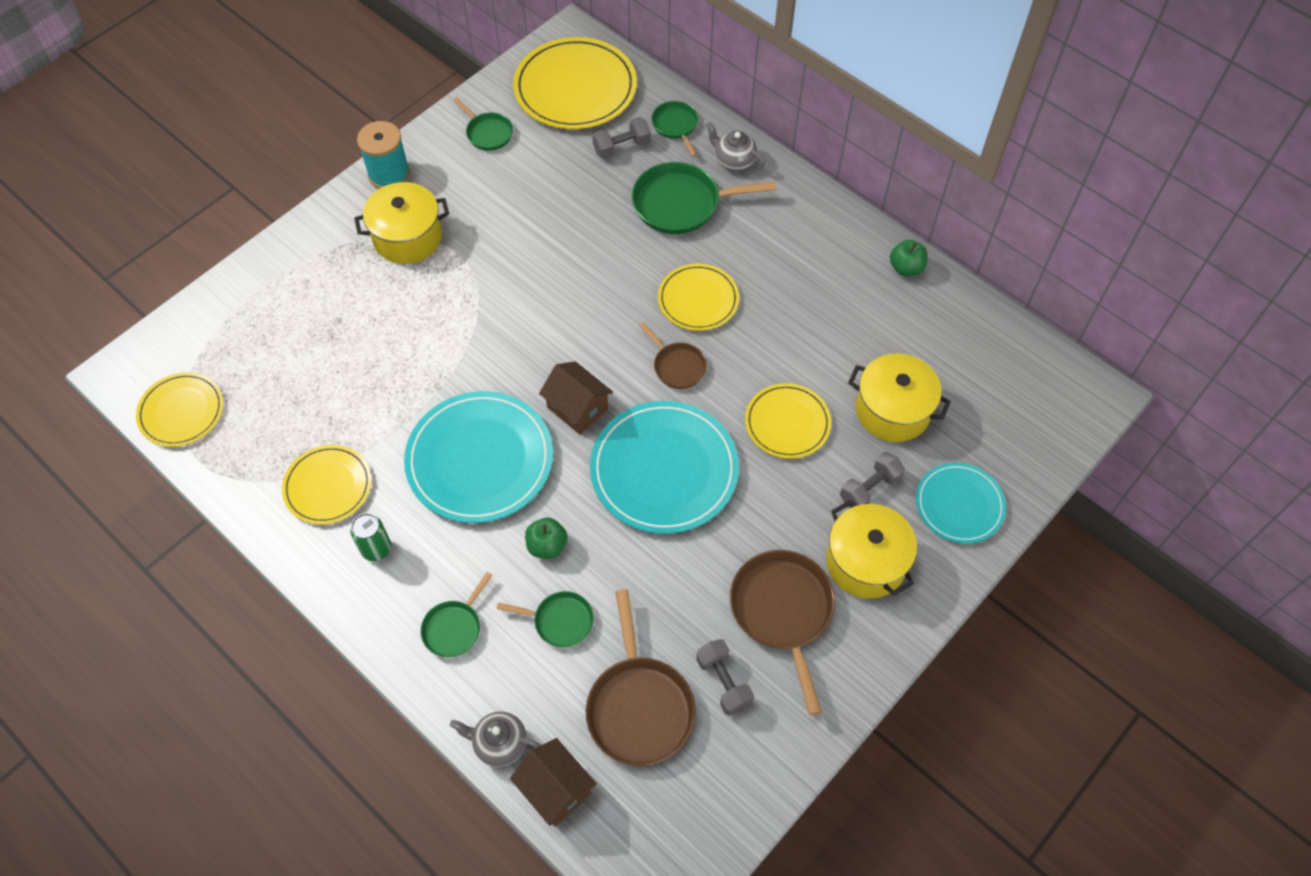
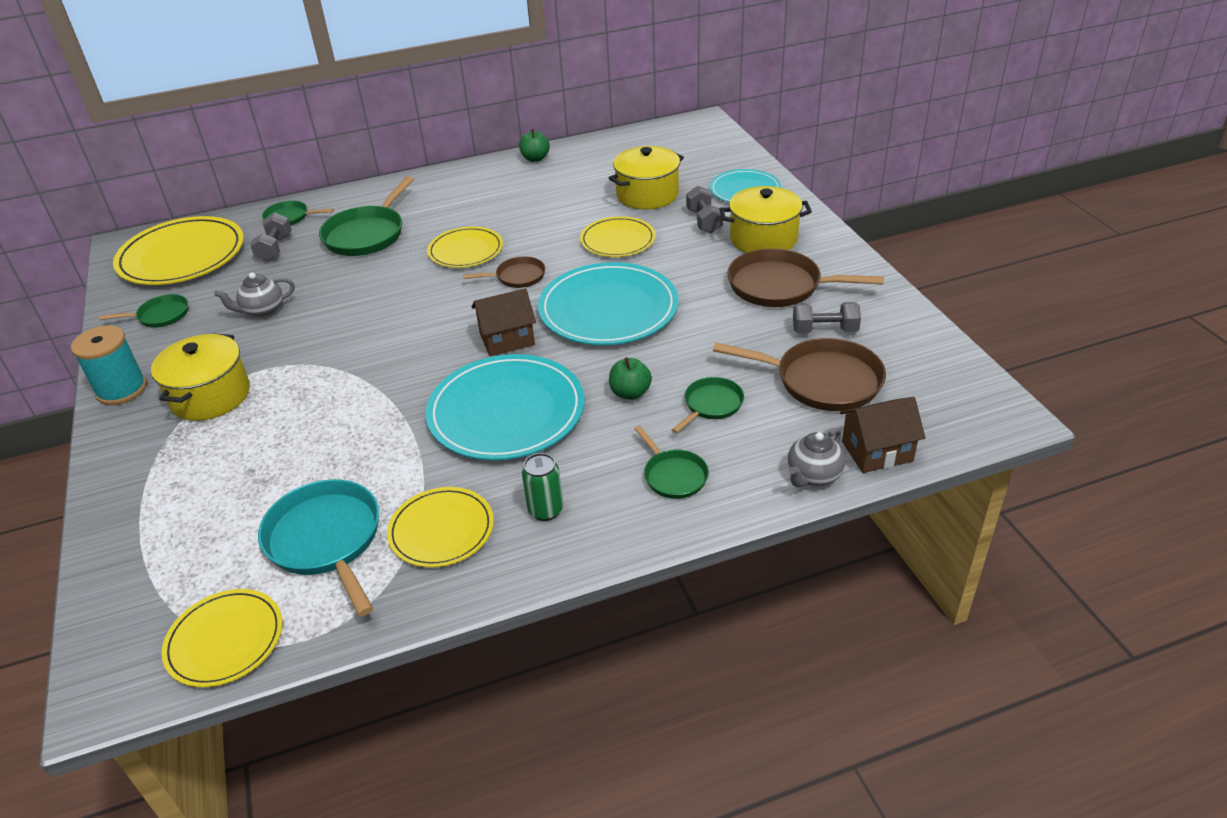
camera: 60 degrees left, 20 degrees down
(289, 416) = (326, 540): none -> turquoise pan
(734, 161) = (358, 201): grey teapot -> grey teapot (263, 311)

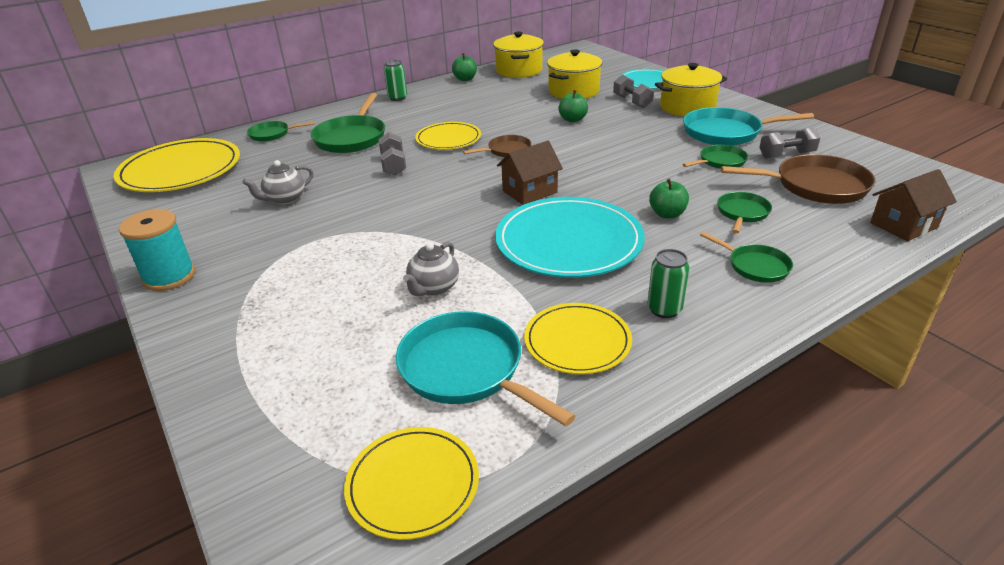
camera: 15 degrees left, 5 degrees down
(160, 316) = (181, 215): green pan -> green pan (720, 161)
(210, 396) = (269, 269): yellow pot -> yellow pot (519, 70)
(275, 248) = (270, 155): grey dumbbell -> grey dumbbell (393, 165)
(445, 180) = (397, 98): none -> green can
(608, 309) = (601, 162): turquoise plate -> none
(617, 240) = (572, 119): yellow plate -> green apple
(780, 286) = (726, 133): brown pan -> turquoise pan
(813, 476) = (870, 249): grey teapot -> grey teapot (433, 288)

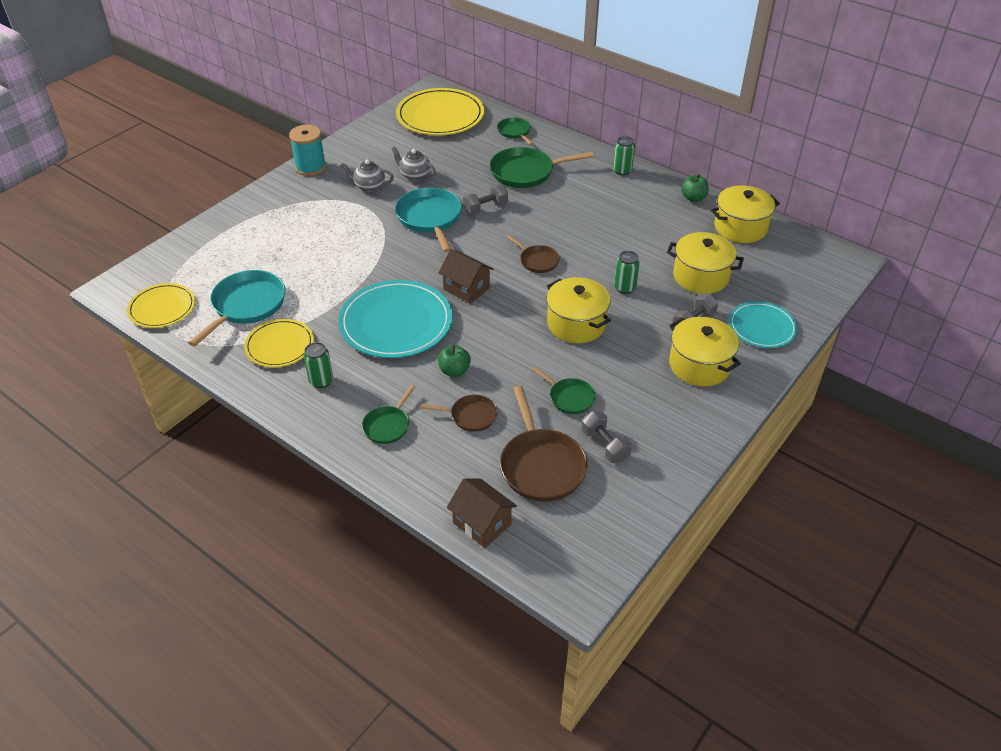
camera: 70 degrees right, 10 degrees up
(433, 288) = (322, 273): grey teapot -> grey teapot (369, 187)
(448, 139) = (546, 223): yellow plate -> none
(572, 119) = (624, 288): green apple -> green can
(614, 145) = (576, 324): none -> yellow pot
(726, 133) = (642, 399): turquoise pan -> turquoise pan (430, 218)
(742, 213) = (470, 416): green pan -> brown pan

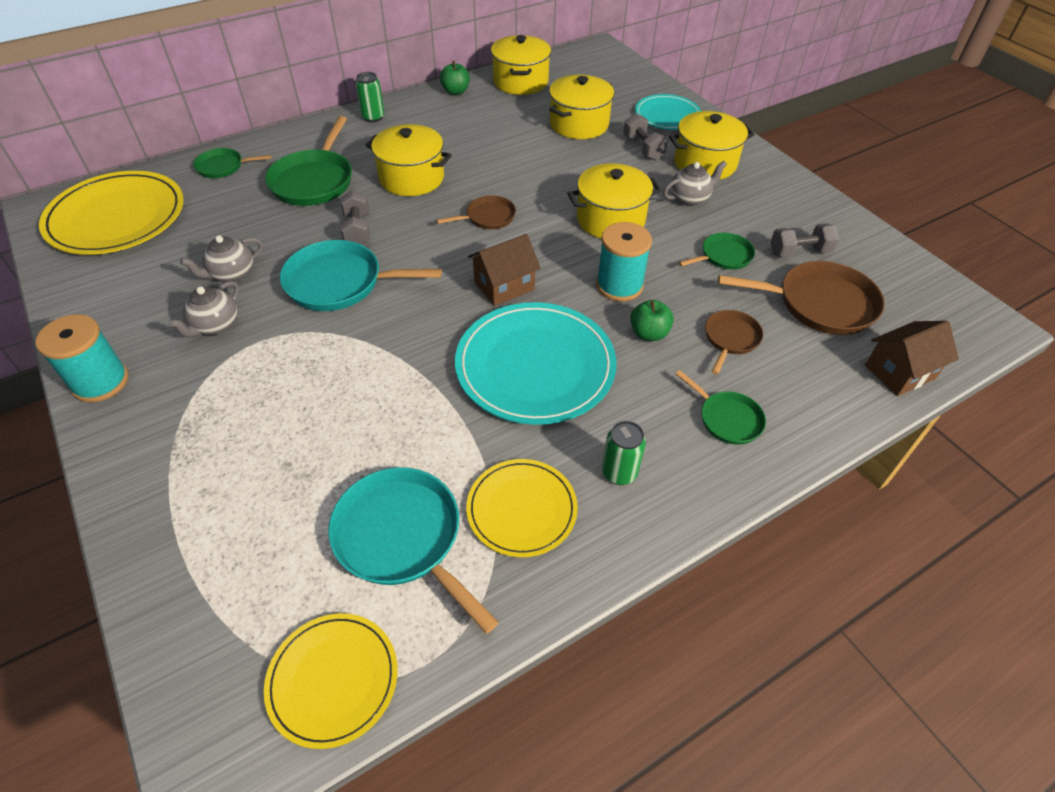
camera: 70 degrees left, 5 degrees up
(498, 345) = (619, 285): none -> turquoise spool
(559, 212) = (411, 178): none -> yellow pot
(624, 288) = (570, 172): green can -> none
(637, 364) = (690, 199): none -> grey teapot

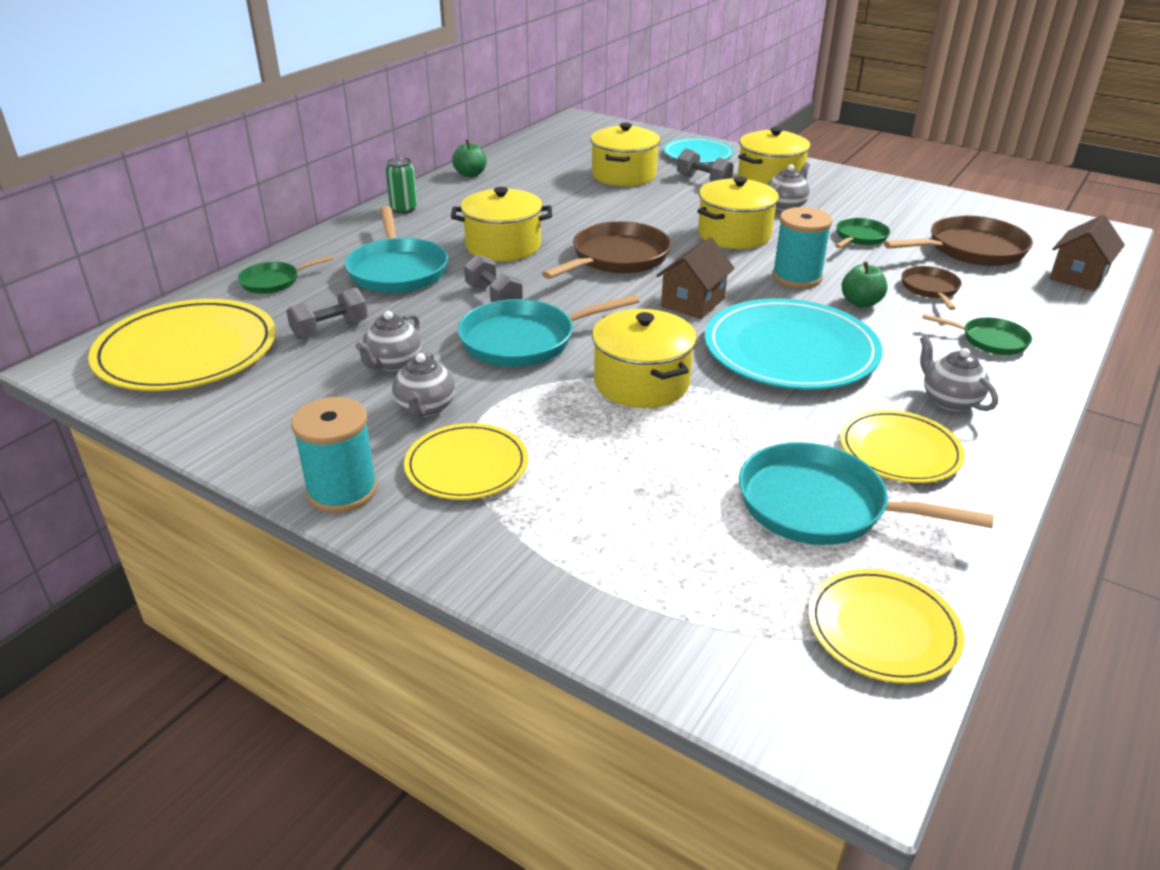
camera: 25 degrees left, 15 degrees down
(194, 391) = (466, 465): none -> yellow plate
(314, 181) = (397, 270): green pan -> turquoise pan
(487, 217) = (616, 258): brown pan -> brown pan, size x1.79
(520, 82) = (529, 156): yellow pot -> yellow pot (641, 383)
(619, 472) = (949, 400): green can -> grey teapot
(799, 252) = (916, 221): grey dumbbell -> grey dumbbell (330, 329)

